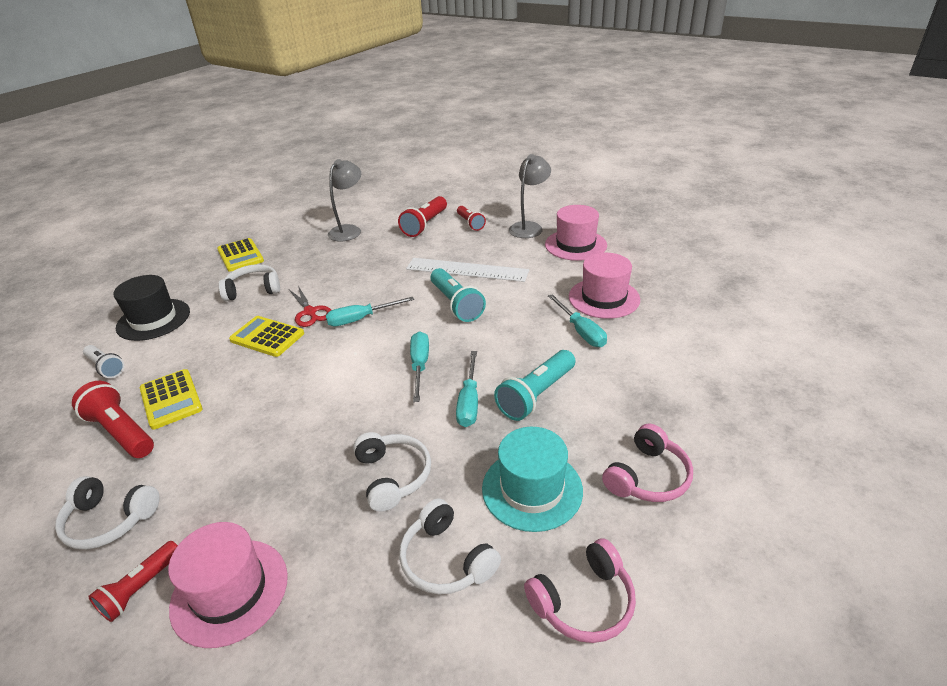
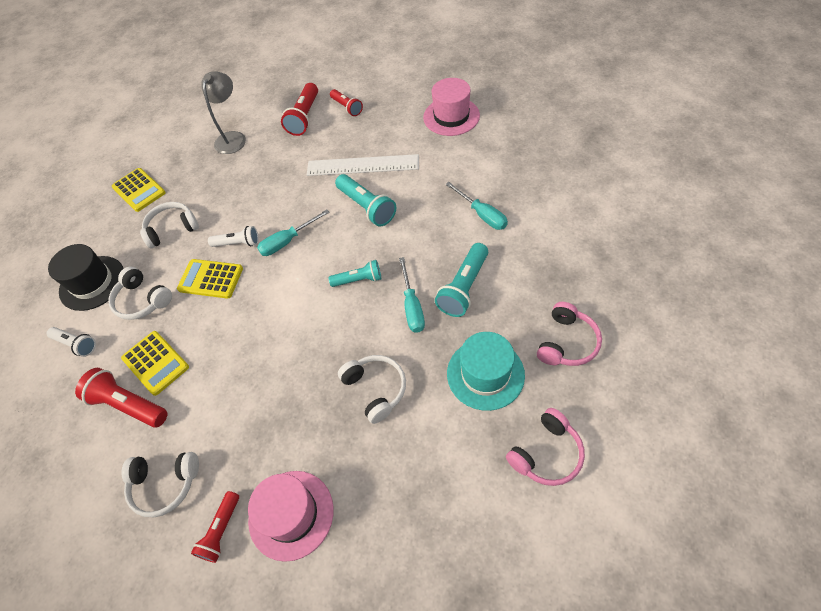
camera: 10 degrees left, 20 degrees up
(310, 312) = (238, 243): red scissors -> white flashlight
(420, 366) = (358, 280): turquoise screwdriver -> turquoise flashlight
(446, 560) = (441, 447): white headphones -> white headphones (142, 300)
(529, 227) = (403, 102): grey lamp -> none
(604, 298) = (491, 174): pink hat -> none

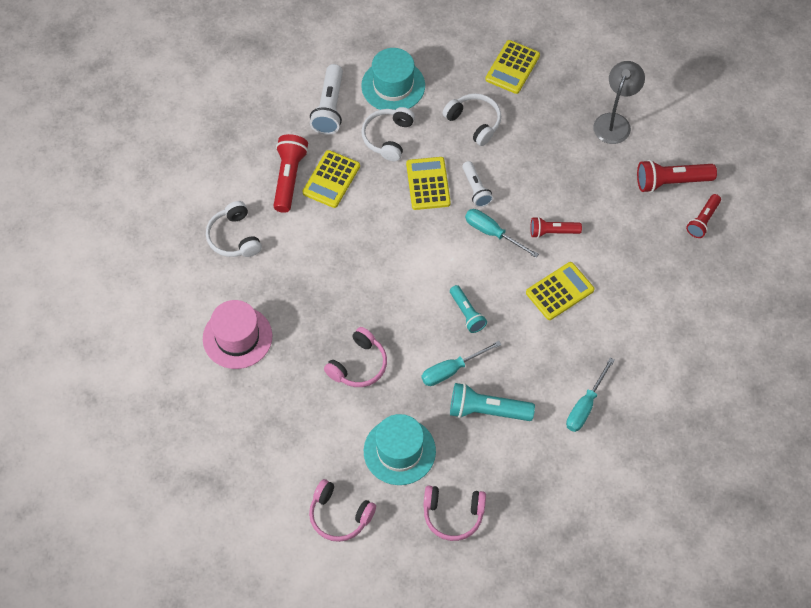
camera: 65 degrees right, 5 degrees up
(76, 344) = (329, 108): white flashlight -> white flashlight, size x1.56
(92, 283) = (393, 86): black hat -> turquoise hat
(221, 531) = (212, 293): red flashlight -> red flashlight (552, 232)
(233, 138) = (615, 122): grey lamp -> grey lamp turned 60 degrees counterclockwise
(363, 165) = (617, 268): white ruler -> none
(367, 207) = (559, 291): turquoise flashlight -> yellow calculator
(376, 389) = (358, 365): white headphones -> pink headphones
(451, 116) = (726, 337): pink hat -> none

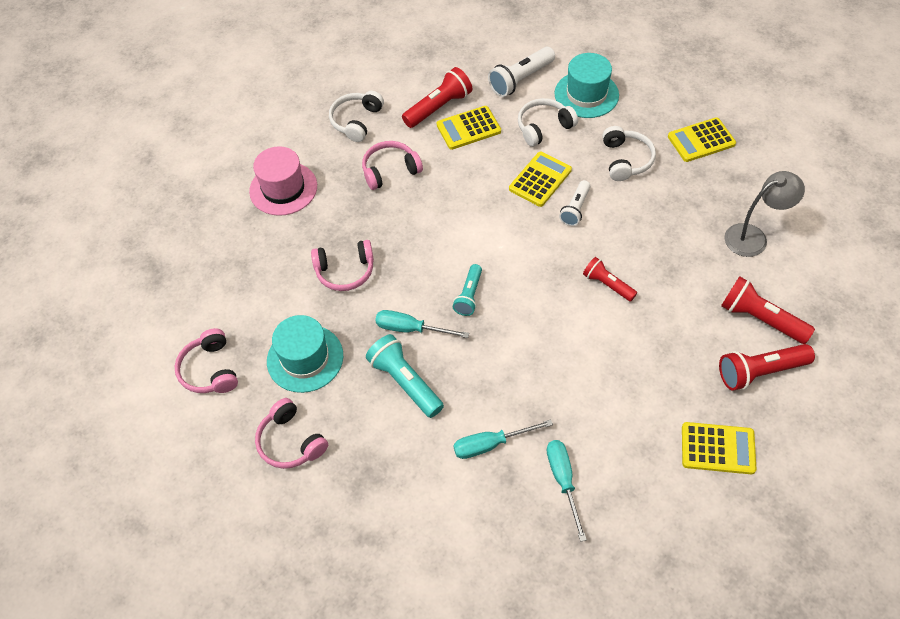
camera: 45 degrees right, 5 degrees down
(307, 259) = (390, 170): none -> pink headphones
(492, 233) = (554, 250): turquoise screwdriver -> turquoise screwdriver (563, 481)
(559, 291) = (565, 335): yellow calculator -> yellow calculator (717, 448)
(703, 220) = (760, 372): red flashlight -> red flashlight, size x1.56

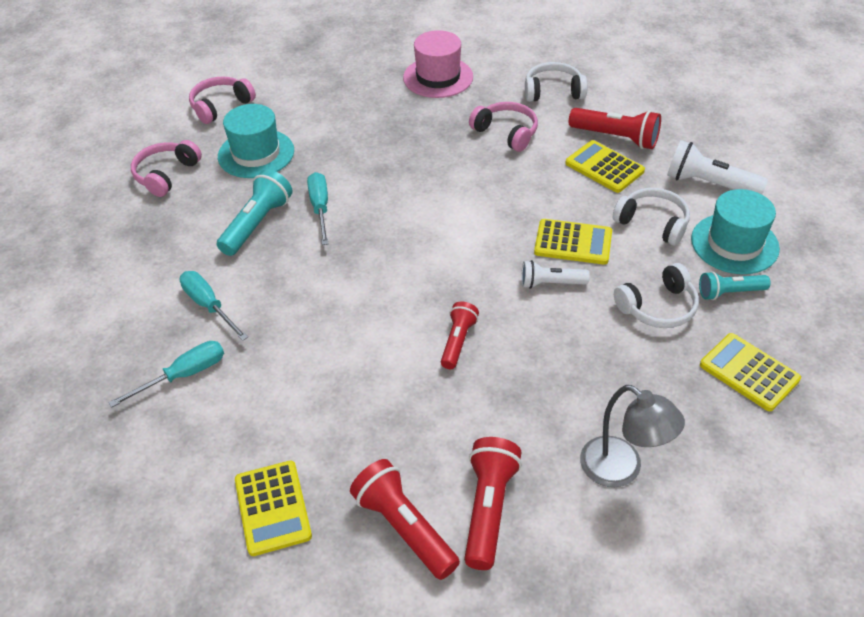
camera: 65 degrees right, 10 degrees down
(345, 271) = (365, 145): pink headphones -> none
(469, 296) = (381, 236): turquoise flashlight -> turquoise flashlight (729, 293)

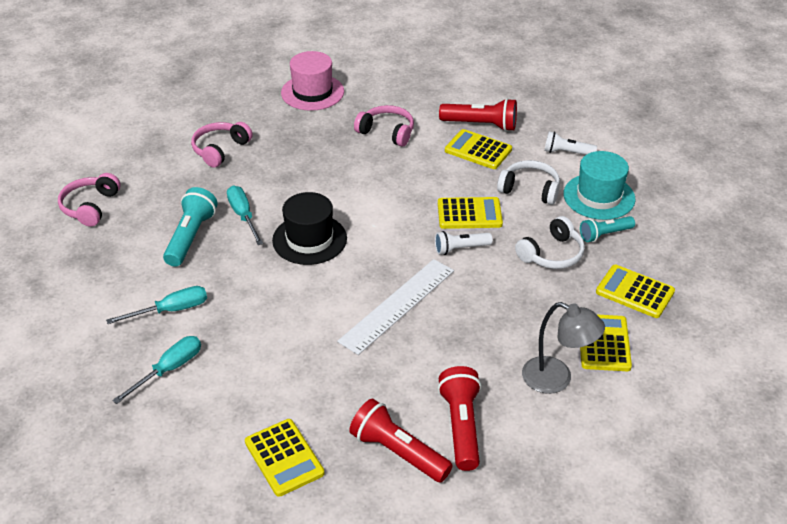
camera: 15 degrees left, 5 degrees down
(209, 306) = (171, 310): turquoise screwdriver -> turquoise screwdriver turned 120 degrees clockwise
(221, 106) = (120, 140): pink headphones -> pink headphones (220, 149)
(256, 153) = (168, 178): turquoise hat -> none
(383, 246) = (309, 239): none -> black hat
(458, 341) = (397, 305): red flashlight -> white ruler
(553, 91) = (417, 93): white headphones -> none
(692, 433) = (603, 343): none -> yellow calculator
(709, 184) = (567, 152): white flashlight -> white flashlight, size x0.64

